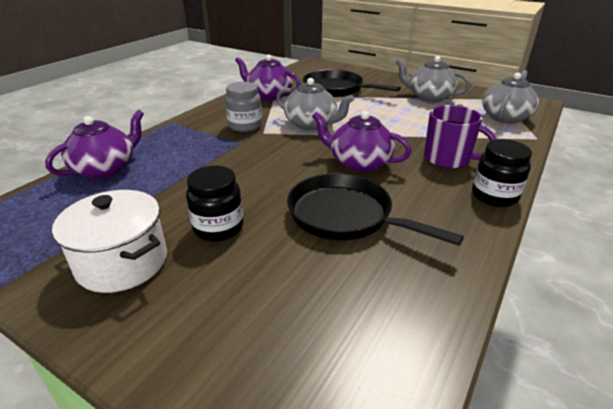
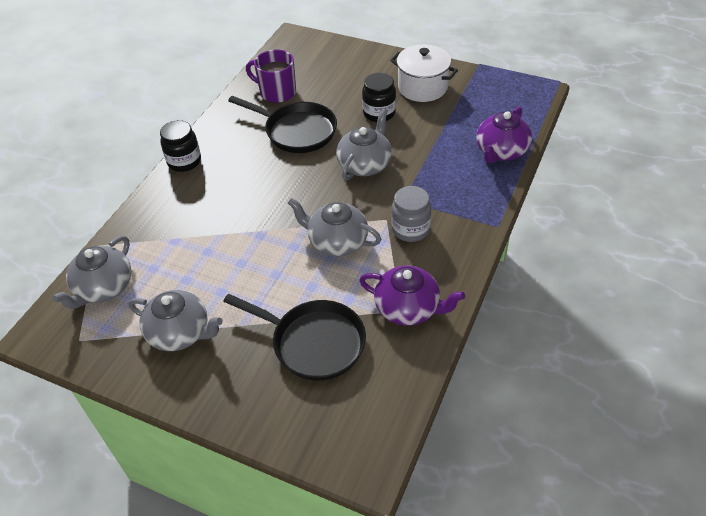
camera: 175 degrees right, 15 degrees up
(265, 172) = (365, 164): none -> grey teapot
(359, 163) = (285, 185): purple teapot -> none
(448, 159) = (203, 200): purple mug -> purple mug (277, 92)

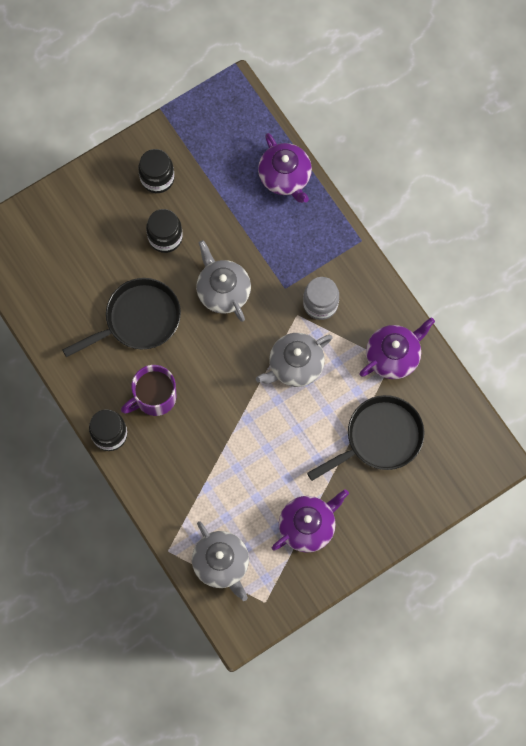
camera: 60 degrees left, 25 degrees up
(180, 333) = (308, 526): grey teapot -> purple teapot
(277, 92) = (67, 305): purple mug -> purple mug (154, 397)
(422, 87) = (157, 178): white pot -> black jar

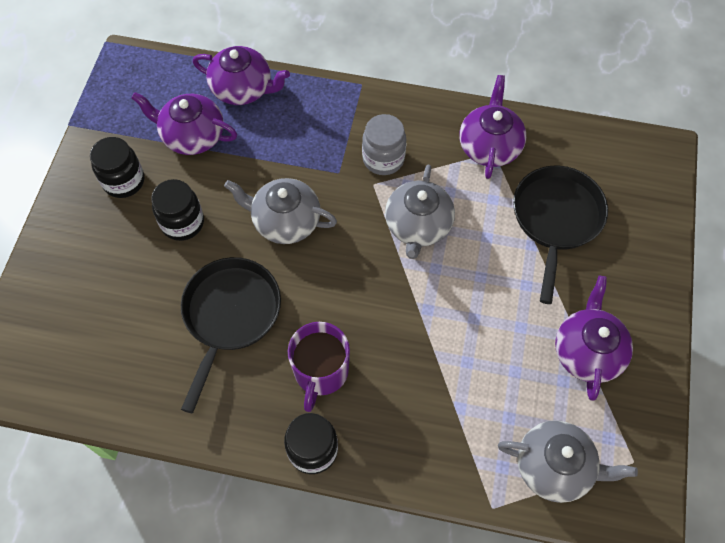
camera: 45 degrees left, 10 degrees down
(224, 183) = (192, 136): none -> purple teapot

